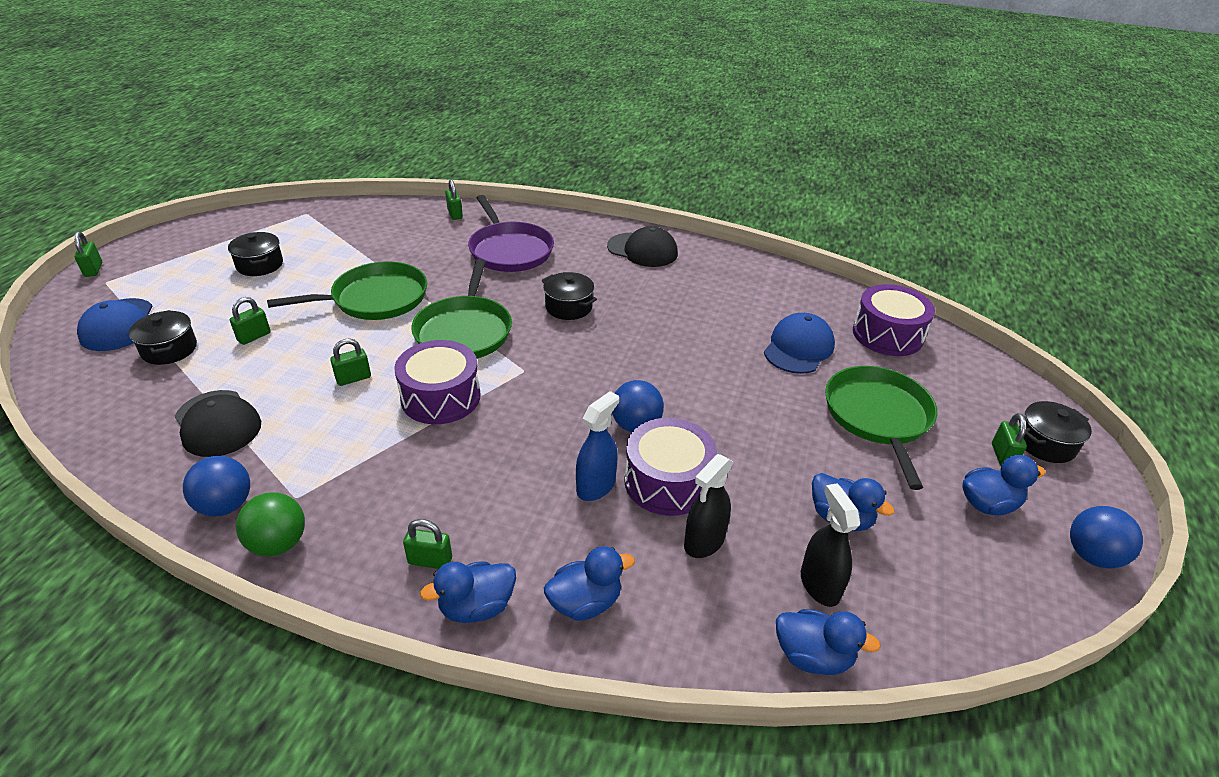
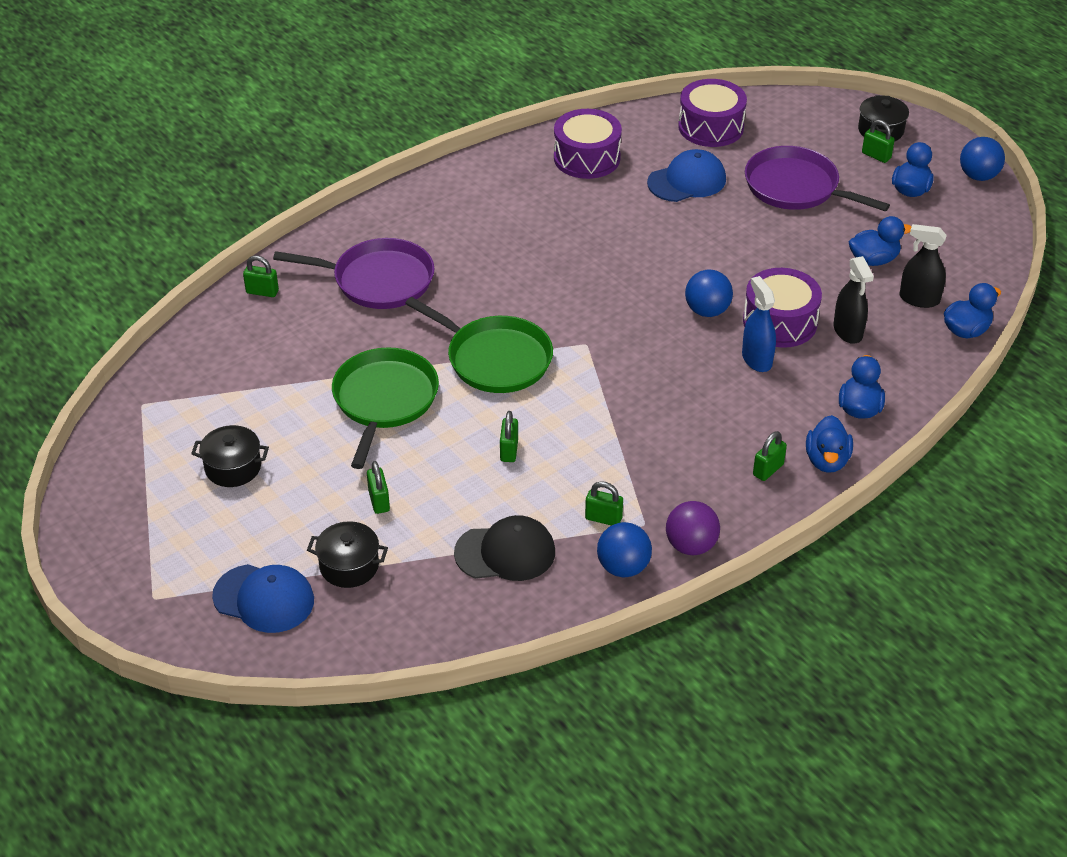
camera: 55 degrees left, 5 degrees up
(93, 270) = (112, 605): green padlock -> green padlock (603, 518)
(278, 543) = (691, 545): green ball -> purple ball
(441, 397) = (582, 405): purple drum -> purple drum (587, 158)
(568, 307) = (514, 281): black pot -> none
(642, 250) = (462, 195): black cap -> none
(798, 348) = (687, 181): blue cap -> blue cap turned 90 degrees clockwise
(878, 417) = (796, 187): green pan -> purple pan

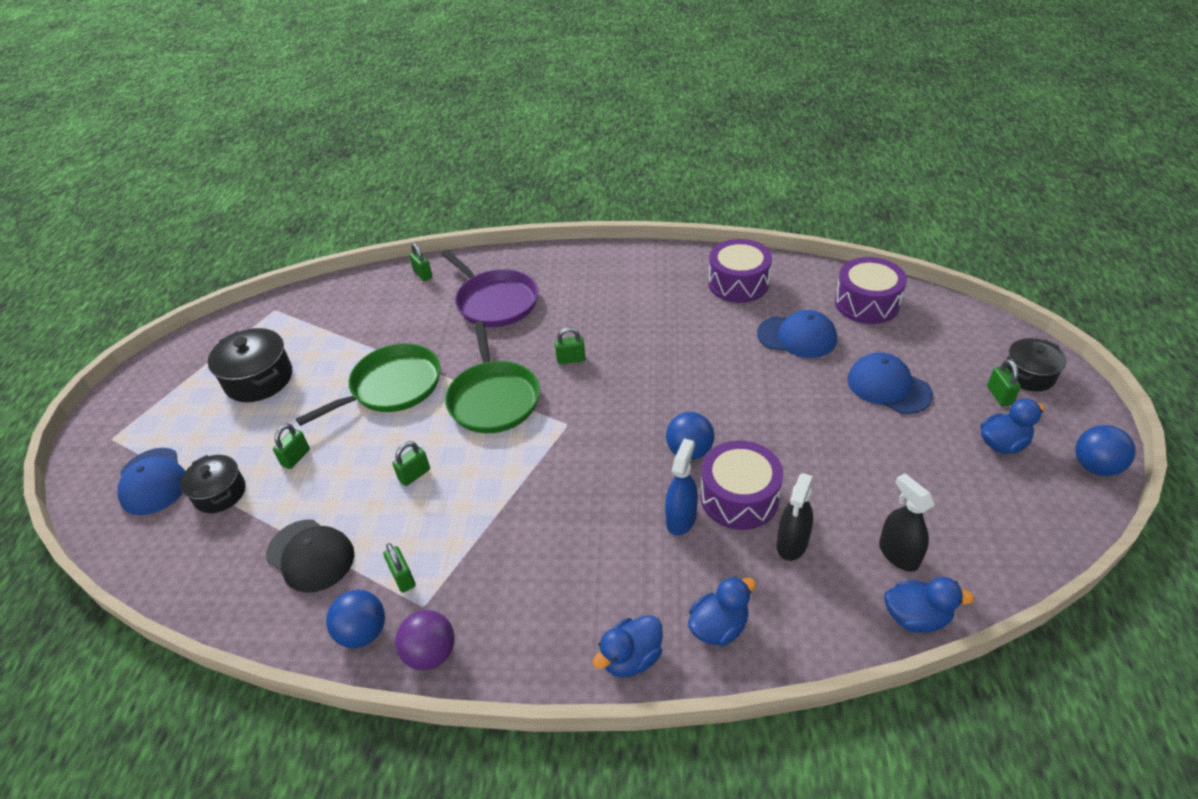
camera: 45 degrees right, 0 degrees up
(233, 467) = (259, 379): black pot -> black pot, size x1.50
(768, 470) = (572, 629): green padlock -> green padlock (571, 359)
(796, 187) = (888, 387): purple pan -> blue cap
(873, 260) = (892, 490): blue duck -> none

